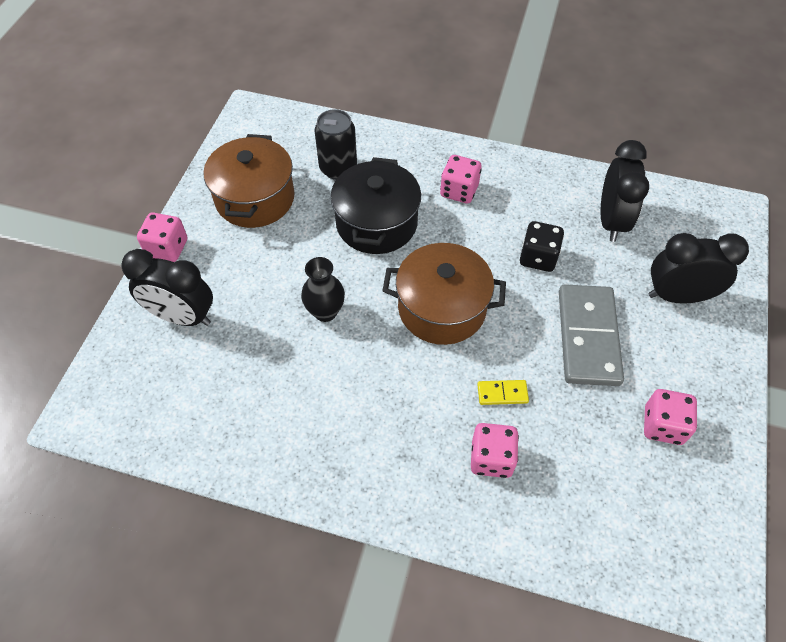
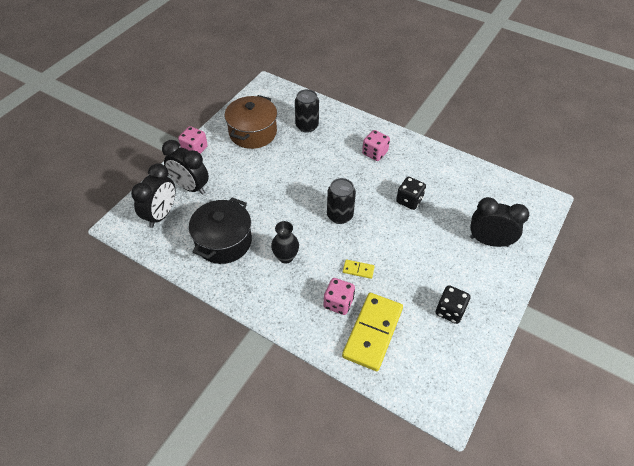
camera: 15 degrees right, 5 degrees down
(325, 312) = (271, 202): black vase -> black vase (285, 257)
(376, 223) = (318, 161): black pot -> black pot (223, 241)
(442, 308) = (340, 215): brown pot -> black can
(561, 494) = (372, 332): none -> yellow domino
(588, 337) = (423, 251): grey domino -> none
(611, 221) = (463, 190): black clock -> black clock (161, 215)
(663, 425) = (450, 311): pink dice -> black dice

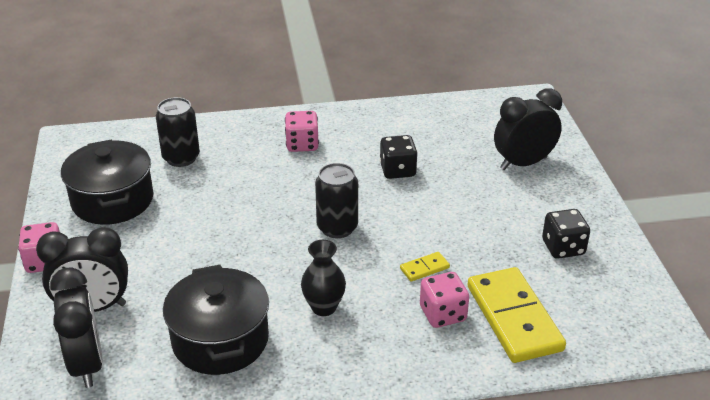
camera: 40 degrees left, 15 degrees down
(253, 132) = (112, 200): brown pot -> black pot

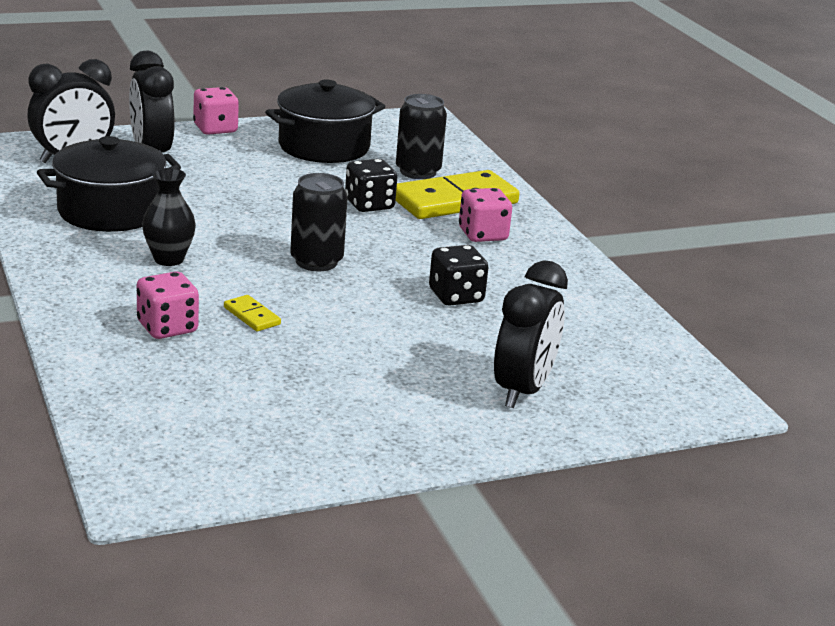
camera: 75 degrees right, 10 degrees down
(513, 318) = (166, 374): yellow domino -> yellow domino (454, 200)
(523, 163) = (523, 390): black clock -> black clock turned 60 degrees clockwise
(563, 248) = (323, 416): black dice -> black dice (369, 205)

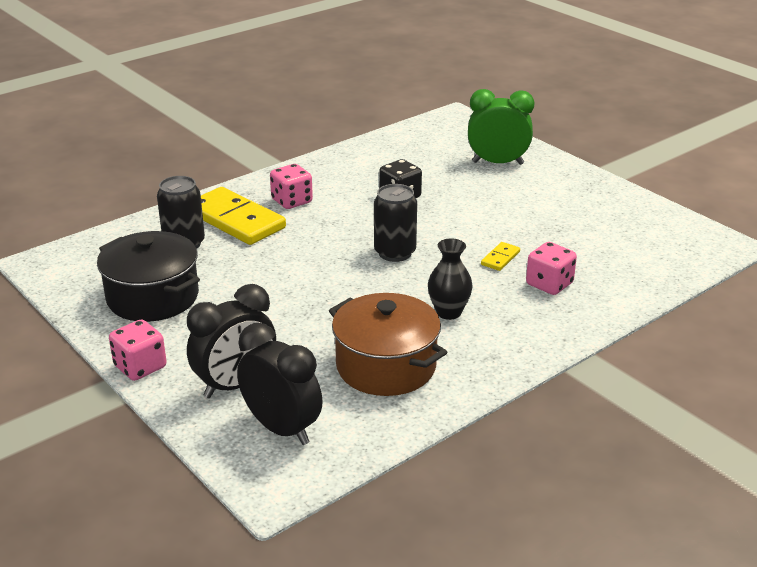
camera: 105 degrees left, 5 degrees up
(110, 211) = (386, 366): black pot -> brown pot
(369, 205) = (272, 252): black dice -> none
(523, 390) = (497, 163): black clock -> green clock

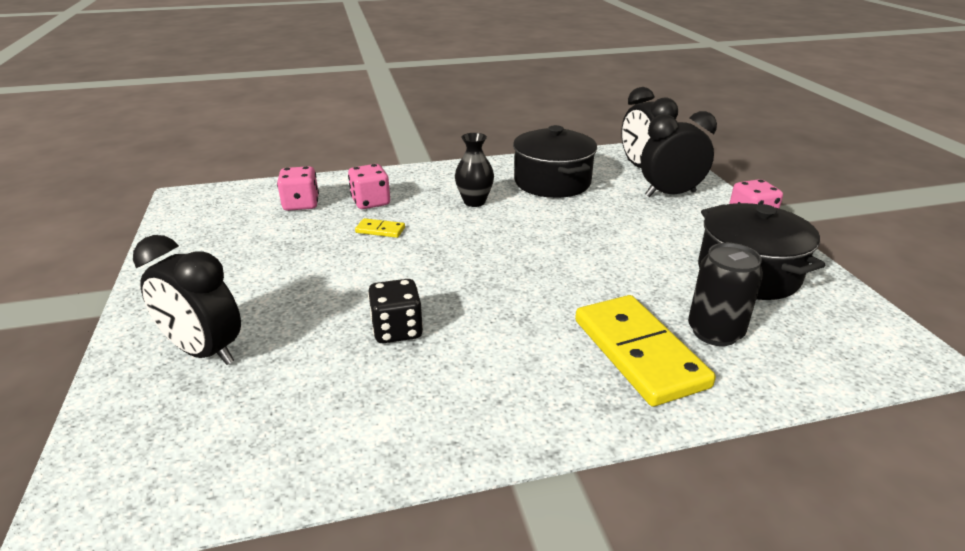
camera: 155 degrees left, 0 degrees up
(292, 201) = (546, 365): pink dice -> pink dice (301, 204)
(386, 366) = (552, 182): brown pot -> black pot
(395, 253) = (472, 259): black can -> none
(497, 163) = (204, 352): green clock -> black clock
(500, 258) = (380, 230): yellow domino -> yellow domino turned 45 degrees clockwise

